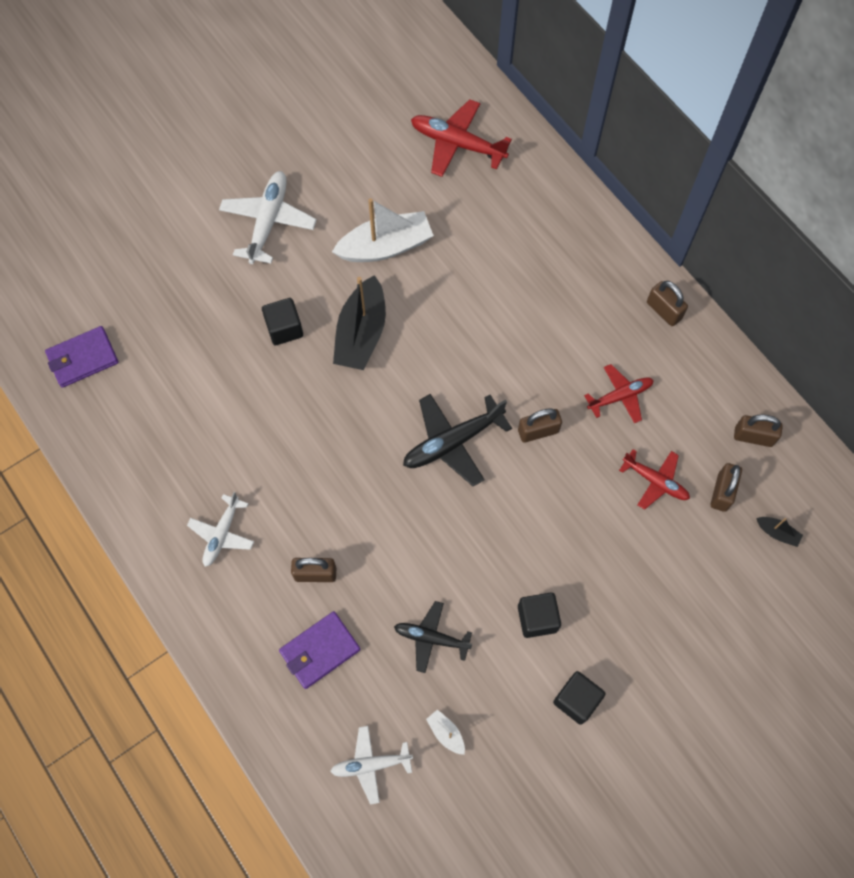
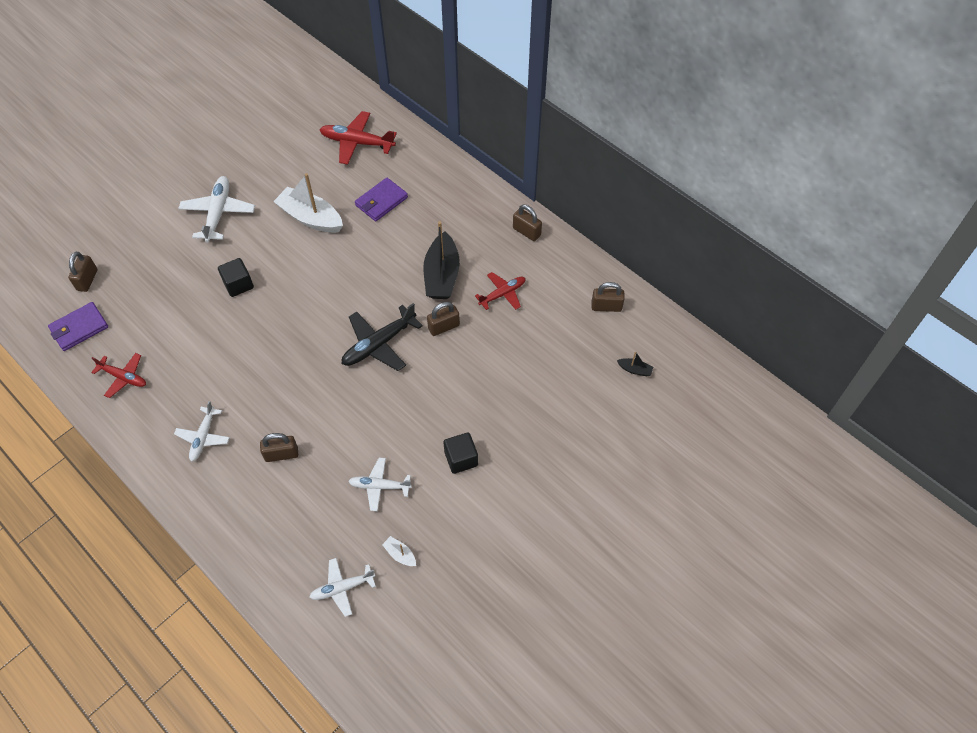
camera: 10 degrees left, 10 degrees down
(319, 650) = (291, 510): purple wallet -> purple wallet (381, 201)
(361, 333) = (299, 279): black boat -> black boat (442, 275)
(385, 247) = (311, 218): white boat -> white boat turned 120 degrees counterclockwise
(431, 638) = (380, 486): black plane -> white plane
(576, 700) = (500, 512): black cube -> none
(655, 481) = (537, 348): red plane -> red plane (123, 377)
(722, 492) = (589, 348): brown padlock -> brown padlock (87, 280)

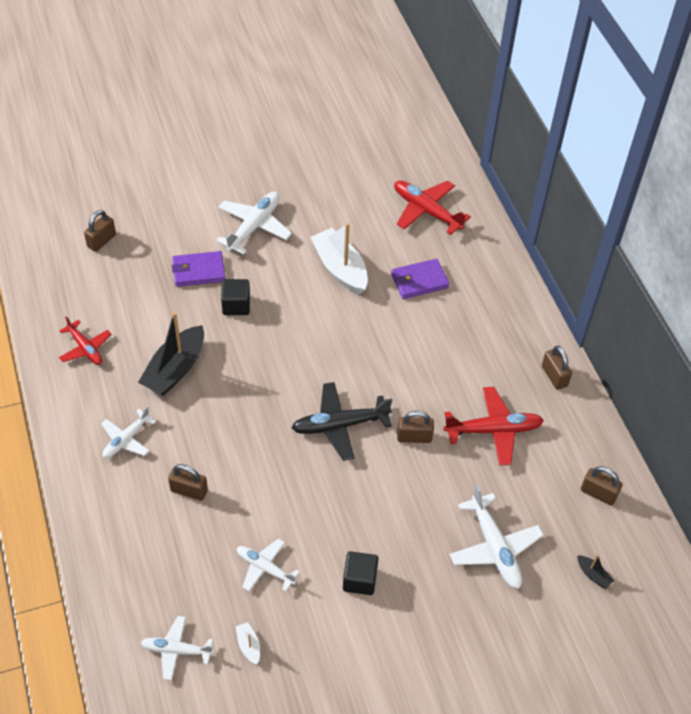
camera: 25 degrees right, 5 degrees down
(79, 328) = (71, 284): purple wallet -> purple wallet (198, 271)
(442, 275) = (440, 383): black boat -> black boat (175, 369)
(502, 294) = (493, 430): red plane -> red plane, size x1.56
(551, 384) = (494, 547): none -> white plane

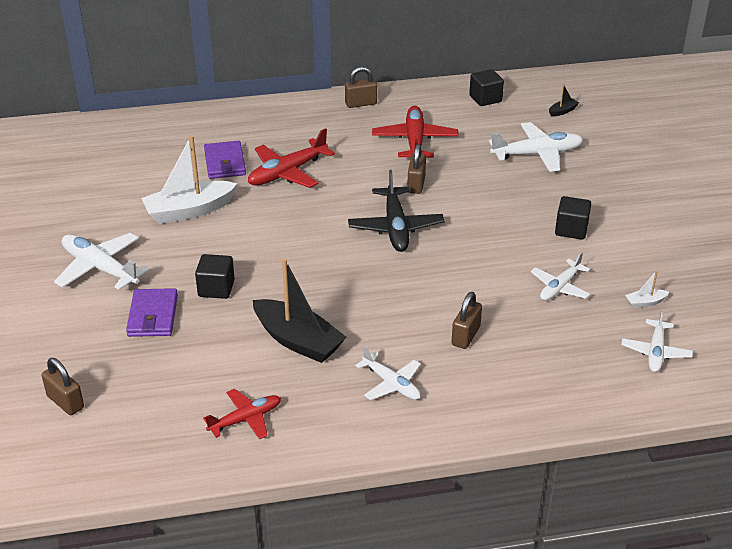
camera: 80 degrees left, 15 degrees down
(426, 211) = (131, 149): red plane -> red plane (287, 172)
(598, 493) = (485, 99): brown padlock -> black cube

